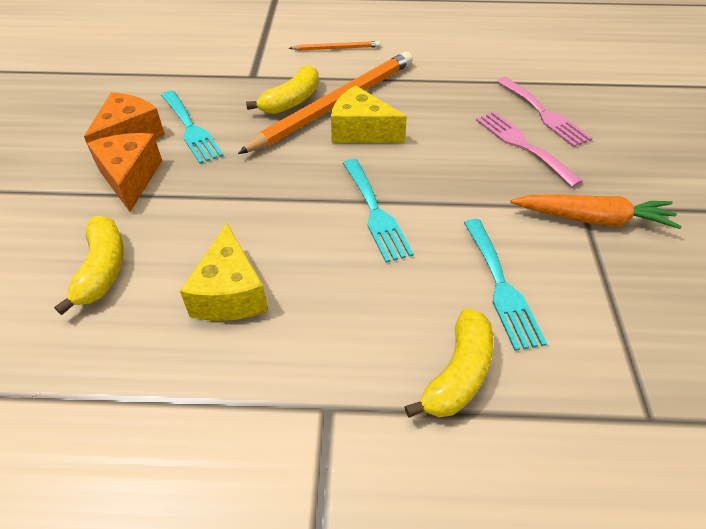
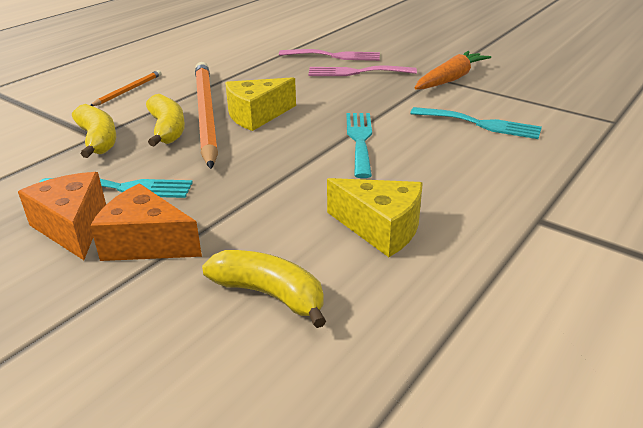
camera: 55 degrees left, 15 degrees down
(375, 212) = (360, 140): turquoise fork -> turquoise fork turned 105 degrees counterclockwise
(458, 374) = (543, 162): yellow banana -> yellow banana (98, 140)

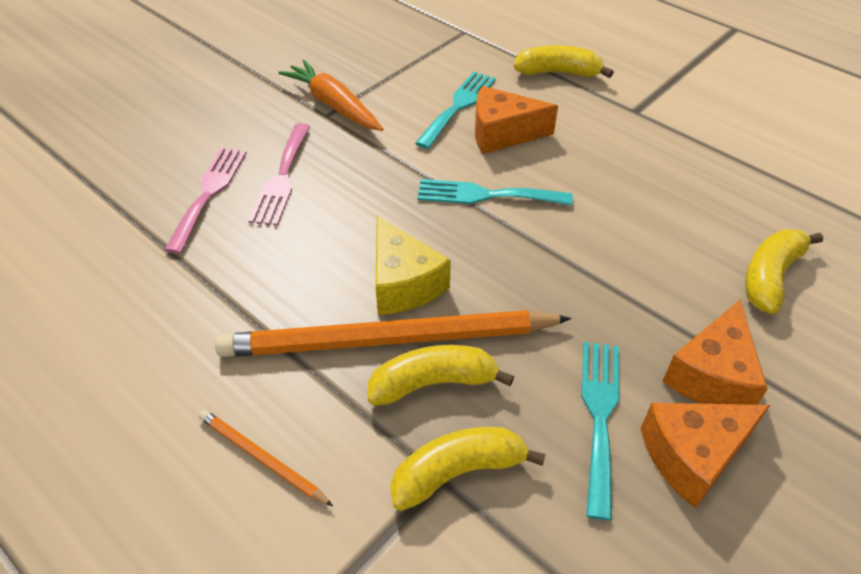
camera: 85 degrees left, 15 degrees up
(380, 228) = (660, 200): yellow cheese -> none
(450, 145) = (502, 133): none -> orange cheese
(580, 172) = (558, 73): none -> yellow banana

